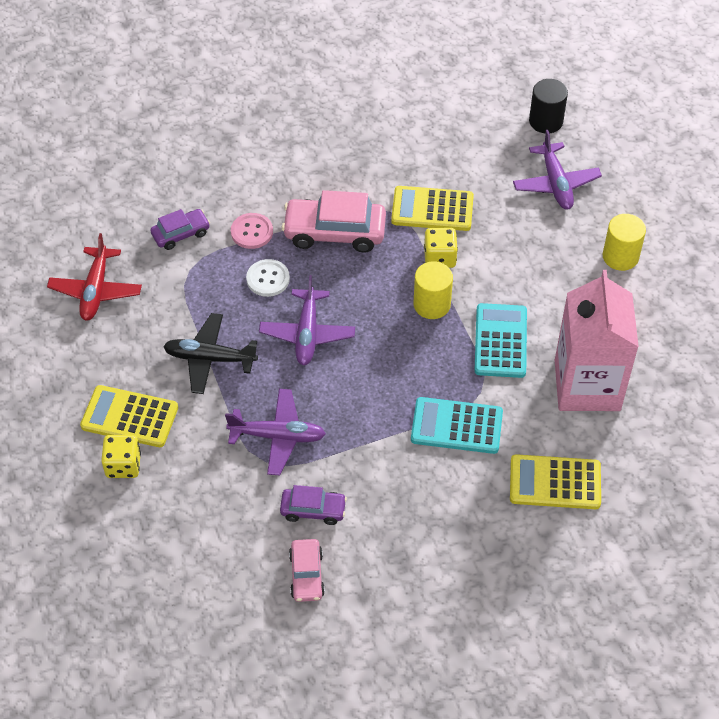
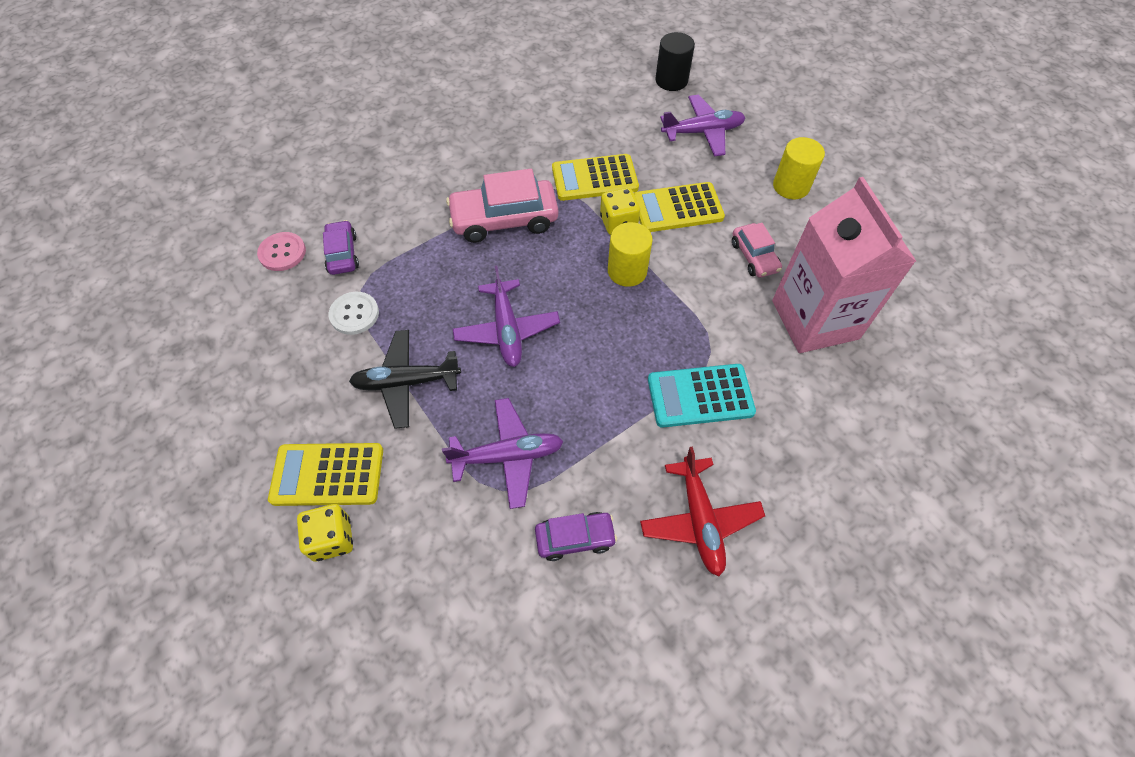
camera: 15 degrees left, 5 degrees up
(96, 290) = (259, 334): red plane -> red plane (699, 520)
(181, 234) = (342, 254): purple car -> purple car turned 60 degrees counterclockwise
(252, 232) = (418, 236): pink button -> pink button (282, 253)
(268, 279) = (448, 281): white button -> white button (354, 314)
(306, 575) = (593, 628): pink car -> pink car (754, 257)
(500, 341) = (710, 293): turquoise calculator -> none
(555, 183) = (702, 132): purple plane -> purple plane turned 75 degrees counterclockwise
(555, 483) = (828, 435): yellow calculator -> yellow calculator (677, 208)

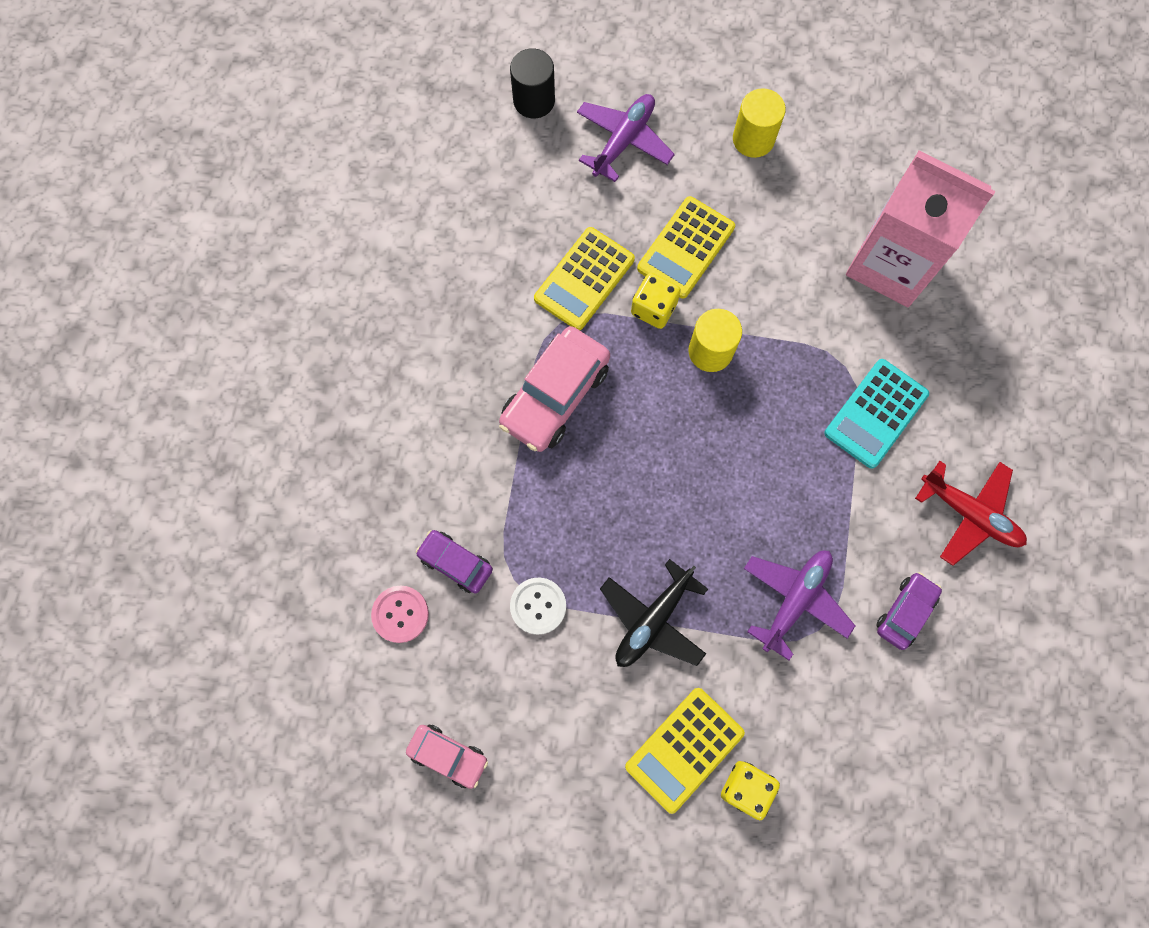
camera: 45 degrees left, 15 degrees up
(507, 330) = (676, 498): purple plane -> none
(754, 257) = (793, 243): pink car -> pink car (448, 755)

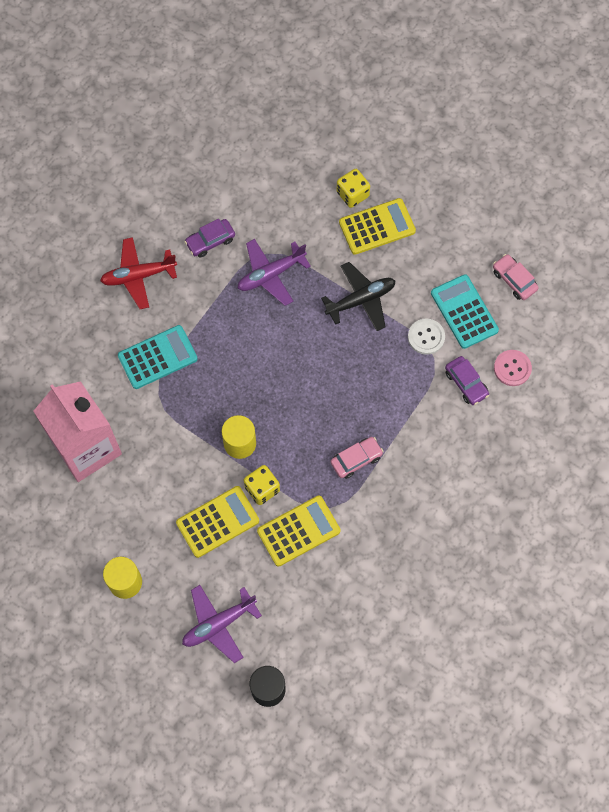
camera: 155 degrees left, 5 degrees down
(501, 670) = (464, 312): none -> turquoise calculator
(555, 395) = (356, 459): pink car -> pink car, size x0.57
(969, 514) = (138, 276): red plane -> red plane turned 75 degrees counterclockwise

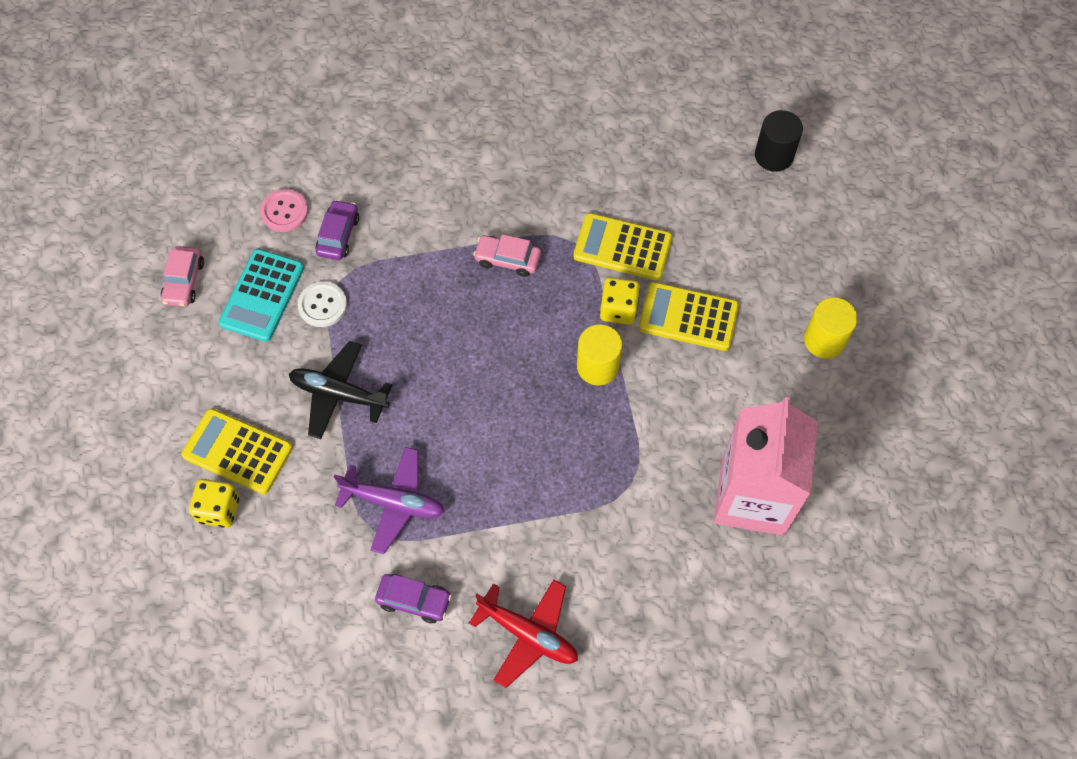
camera: 135 degrees left, 5 degrees down
(157, 357) = (594, 523): turquoise calculator -> none
(219, 624) = (769, 236): purple plane -> none

